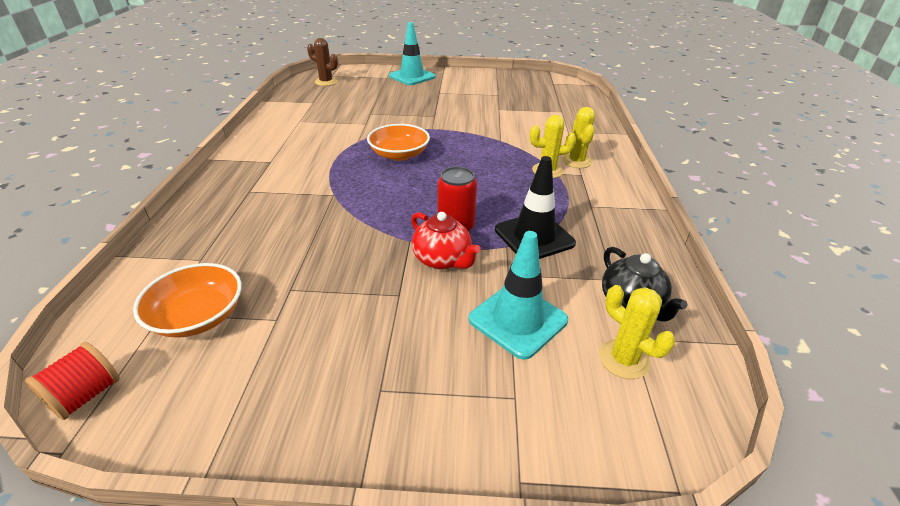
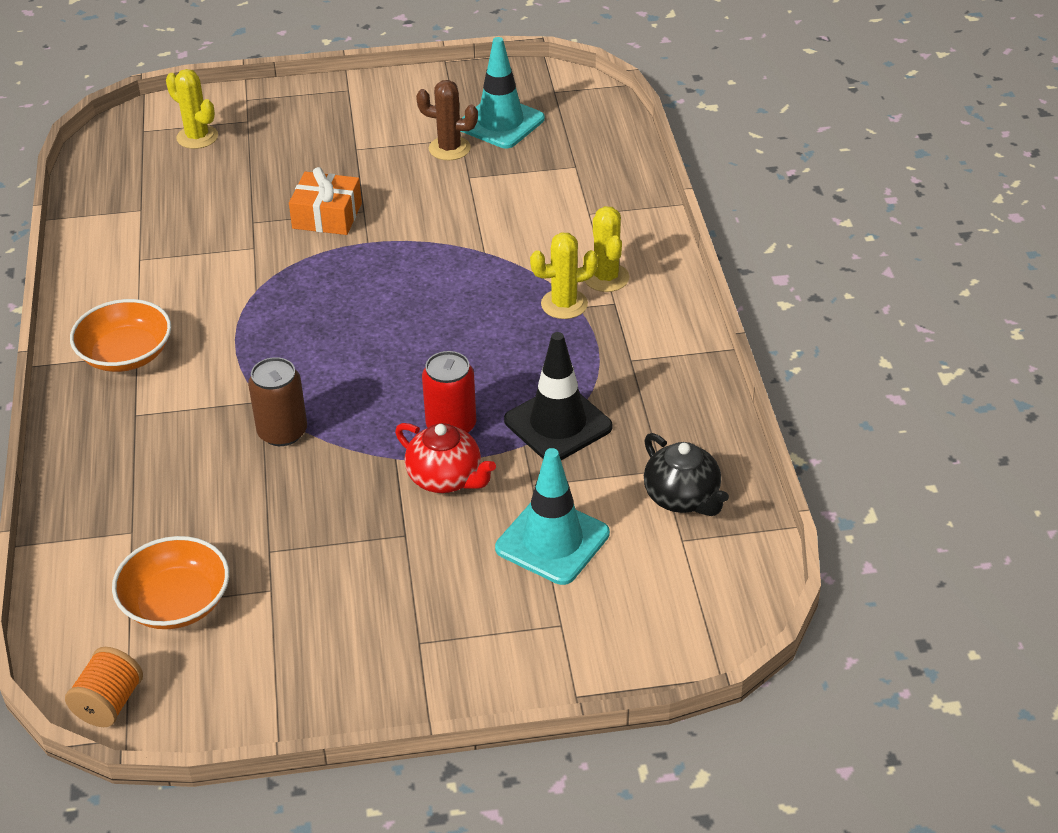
camera: 10 degrees left, 5 degrees up
(86, 395) = (109, 703): red spool -> orange spool
(326, 82) = (140, 151): brown cactus -> brown cactus (449, 148)
(338, 214) = (282, 432): none -> brown can
(399, 154) = (332, 308): orange bowl -> orange bowl (126, 354)
(412, 76) = (294, 111): turquoise traffic cone -> turquoise traffic cone (500, 123)
(413, 115) = (327, 216): none -> orange gift
(623, 359) = (672, 565): yellow cactus -> yellow cactus (197, 137)

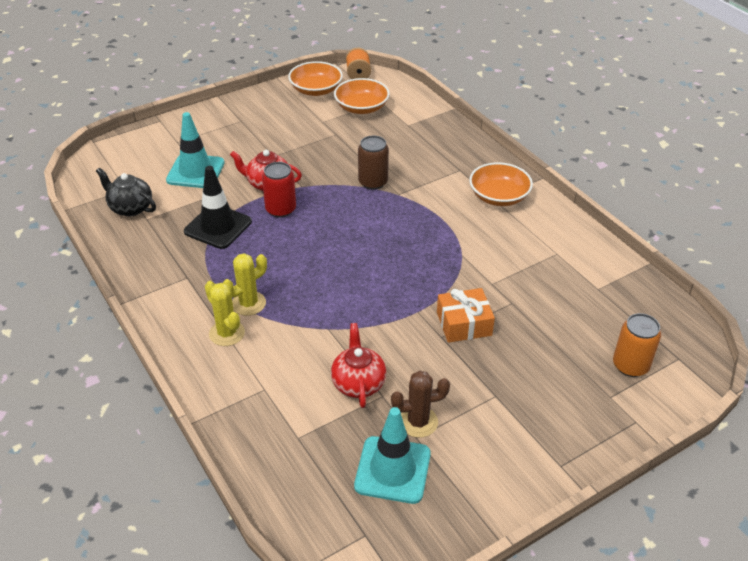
camera: 155 degrees right, 0 degrees up
(197, 137) = (630, 365): yellow cactus -> orange can
(225, 684) = (316, 90): none -> orange bowl
(486, 193) = (358, 383): none -> red teapot

